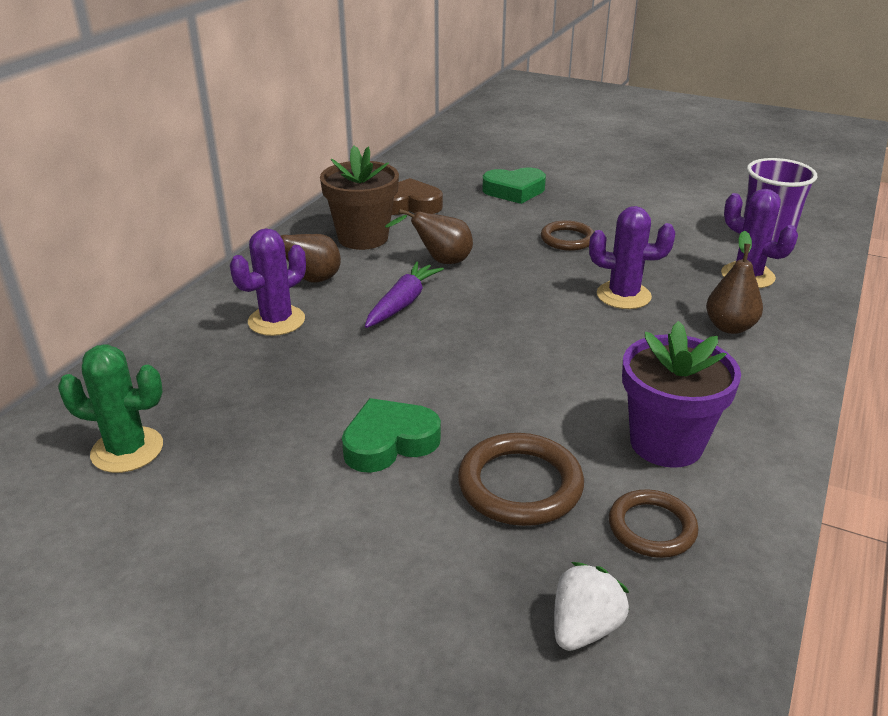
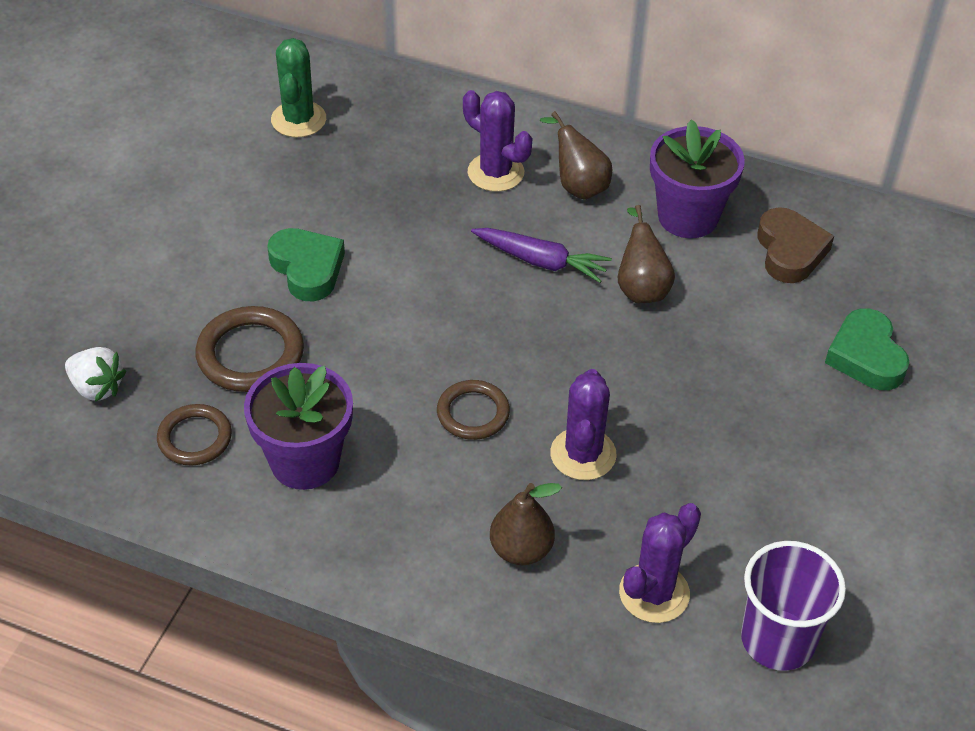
camera: 85 degrees right, 15 degrees up
(363, 238) = (688, 217): brown flower pot -> purple flower pot
(567, 239) = (724, 408): brown ring -> brown ring (473, 413)

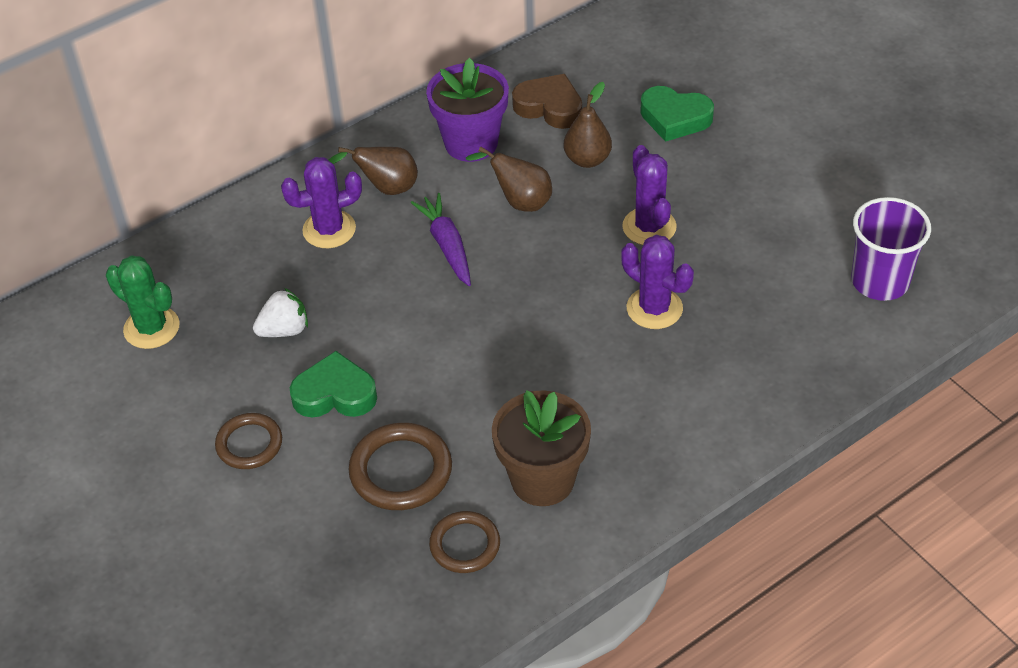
camera: 55 degrees left, 0 degrees up
(97, 387) = (356, 595): white strawberry -> white strawberry (284, 330)
(305, 461) = (542, 480): purple flower pot -> brown flower pot
(473, 413) = (569, 354): brown ring -> brown ring (249, 444)
(521, 550) = (717, 383): brown pear -> brown pear (587, 159)
(541, 261) = (447, 246): purple carrot -> purple carrot turned 75 degrees counterclockwise
(654, 593) = (802, 327): purple cactus -> purple cactus (649, 227)

